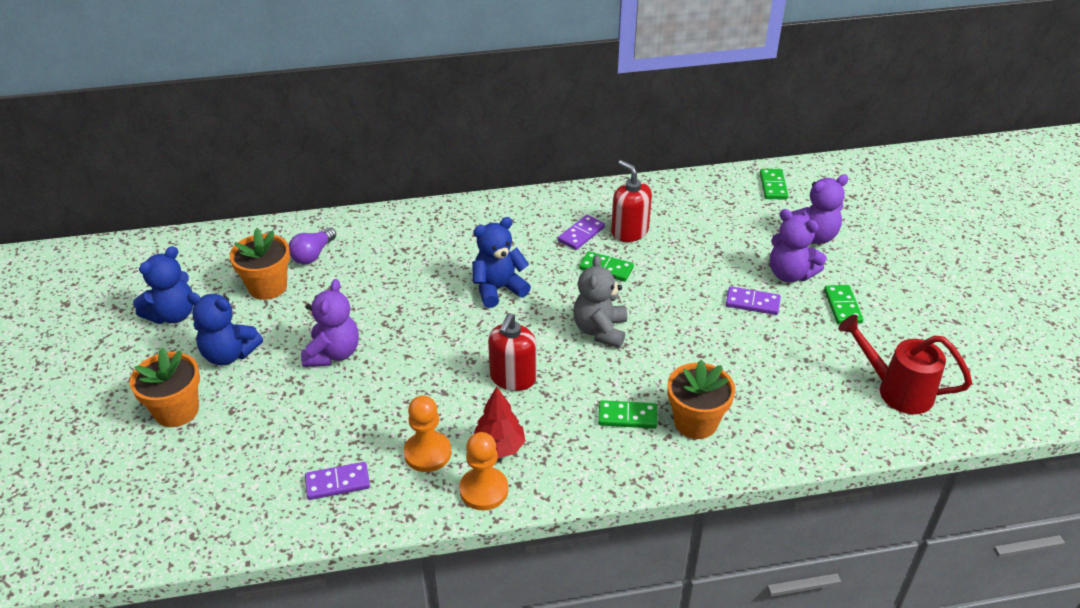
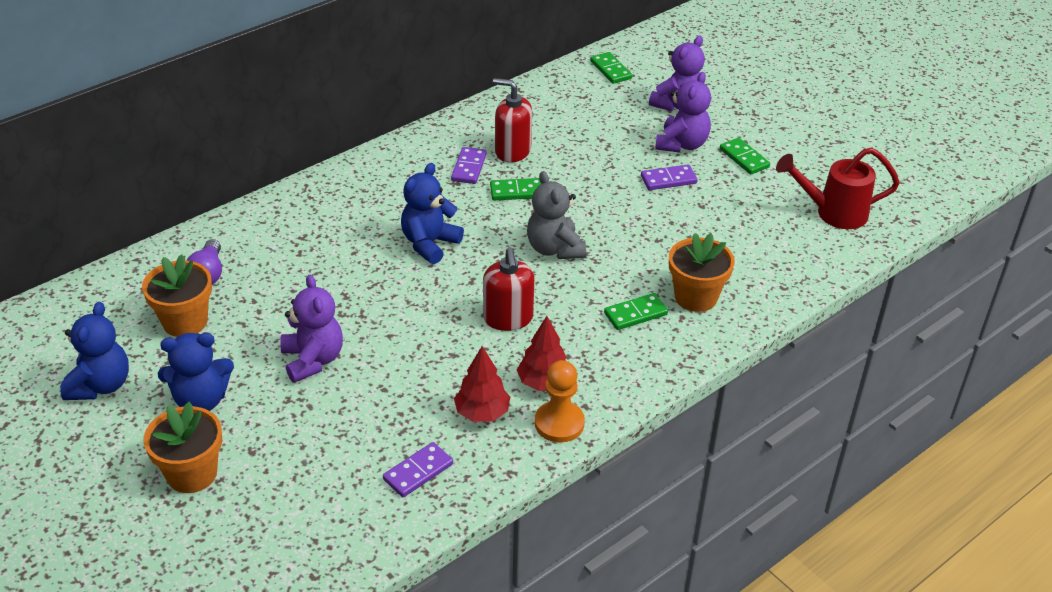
camera: 30 degrees left, 0 degrees up
(427, 453) = (482, 413): orange pawn -> red tree
(790, 274) = (681, 144): purple teddy bear -> purple teddy bear turned 75 degrees counterclockwise

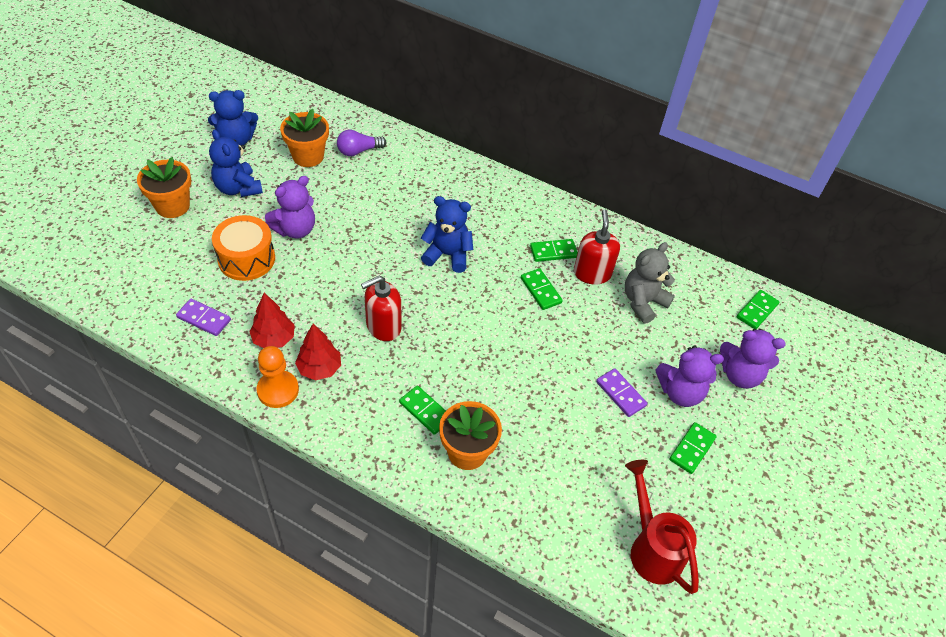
camera: 65 degrees right, 10 degrees up
(338, 414) = (246, 259): none -> orange drum
(469, 167) = (553, 252): purple domino -> green domino
(554, 249) = (481, 334): grey teddy bear -> grey teddy bear (643, 302)

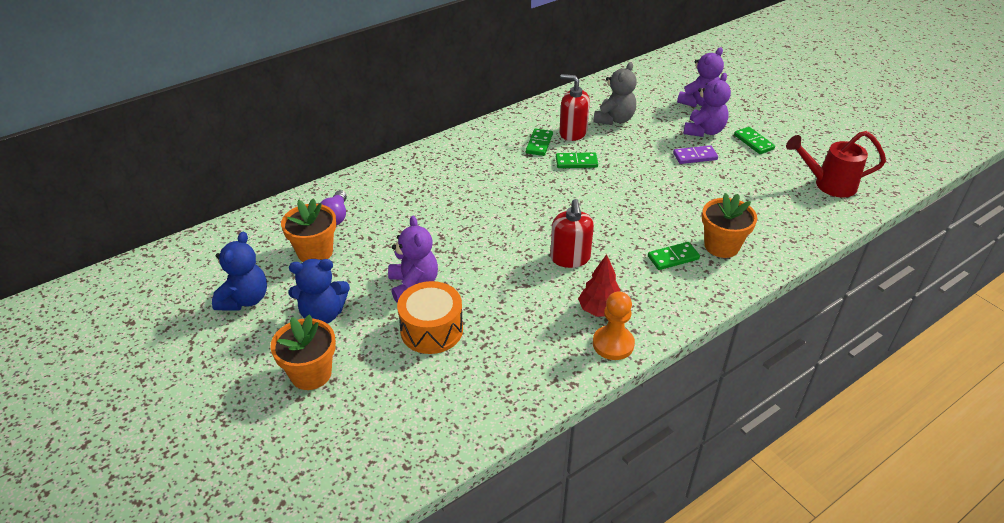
camera: 60 degrees left, 10 degrees down
(204, 319) = (496, 380): purple domino -> none
(274, 339) = (549, 333): red tree -> none
(447, 255) = (508, 199): blue teddy bear -> none
(643, 302) = (614, 119): grey teddy bear -> grey teddy bear turned 135 degrees counterclockwise
(757, 311) = (647, 77): green domino -> none

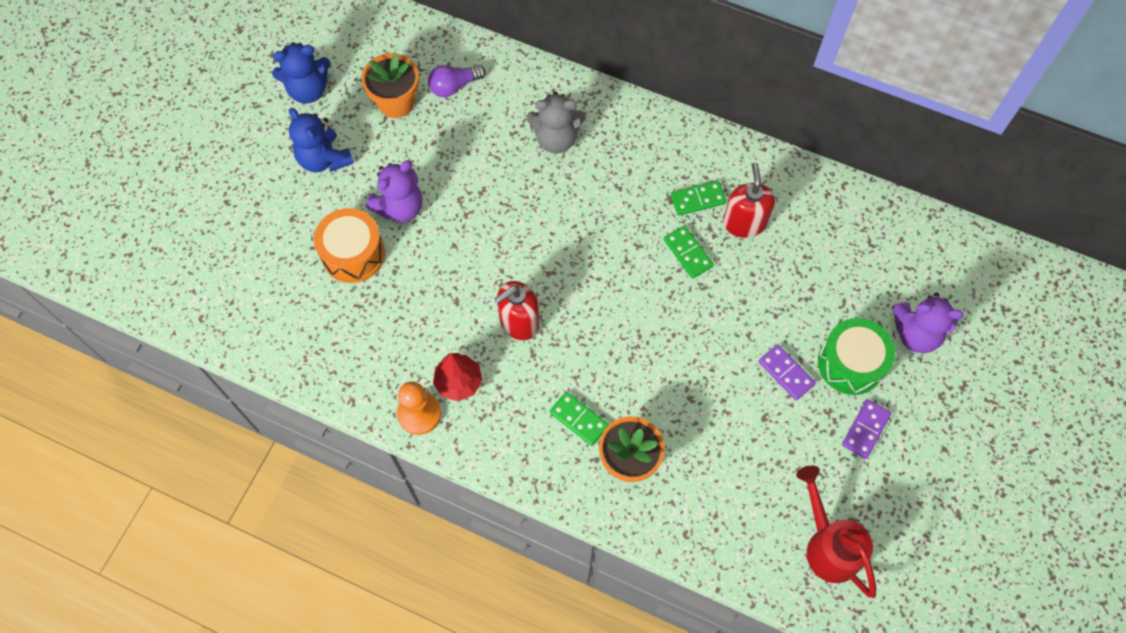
camera: 60 degrees right, 25 degrees up
(311, 374) = (255, 193): orange flower pot -> none
(614, 119) = (804, 254): grey teddy bear -> grey teddy bear (556, 138)
(704, 131) = (850, 363): purple teddy bear -> green drum
(753, 142) = (865, 430): green domino -> purple domino

